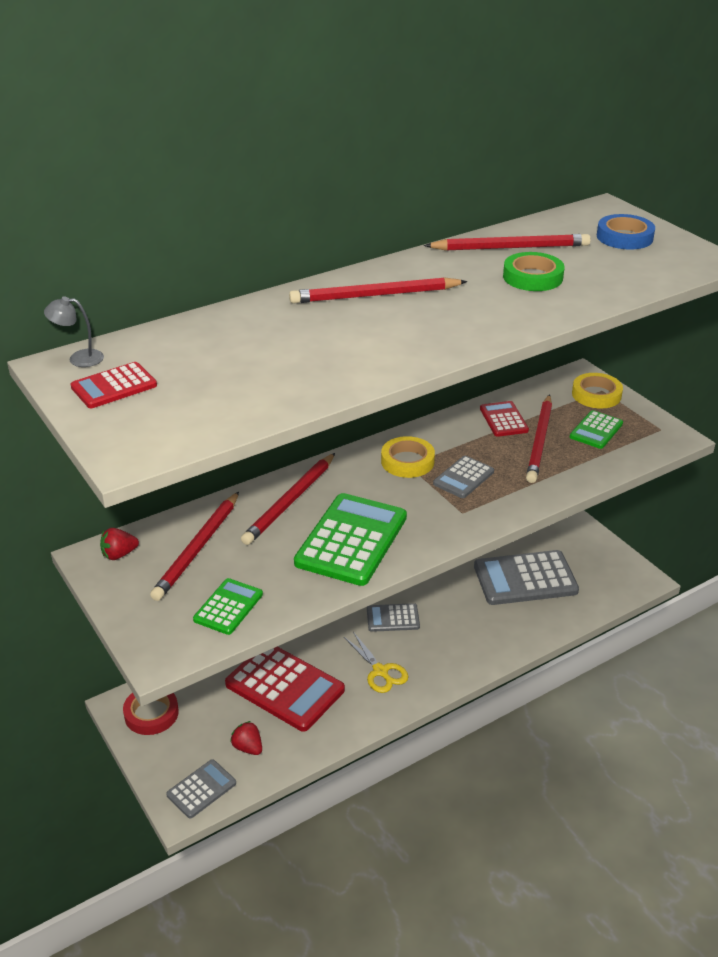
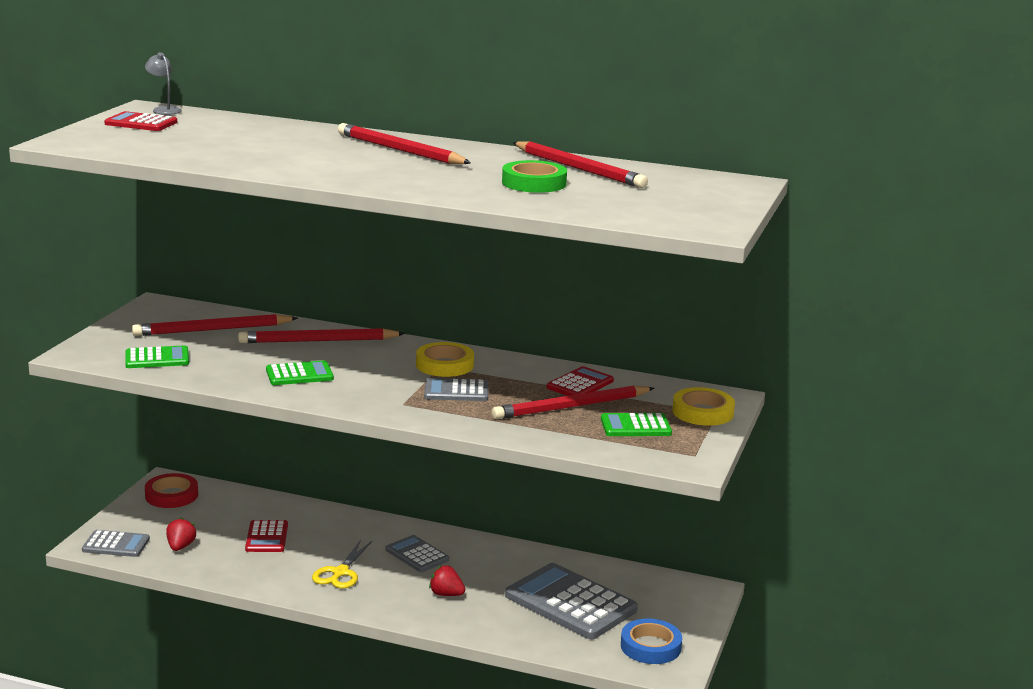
camera: 50 degrees right, 15 degrees down
(119, 554) = (170, 310): red strawberry -> red strawberry (446, 594)
(285, 687) = (267, 537): red calculator -> red calculator, size x0.53
(351, 540) = (299, 374): green calculator -> green calculator, size x0.53
(624, 237) = (691, 197): blue tape -> blue tape (650, 646)

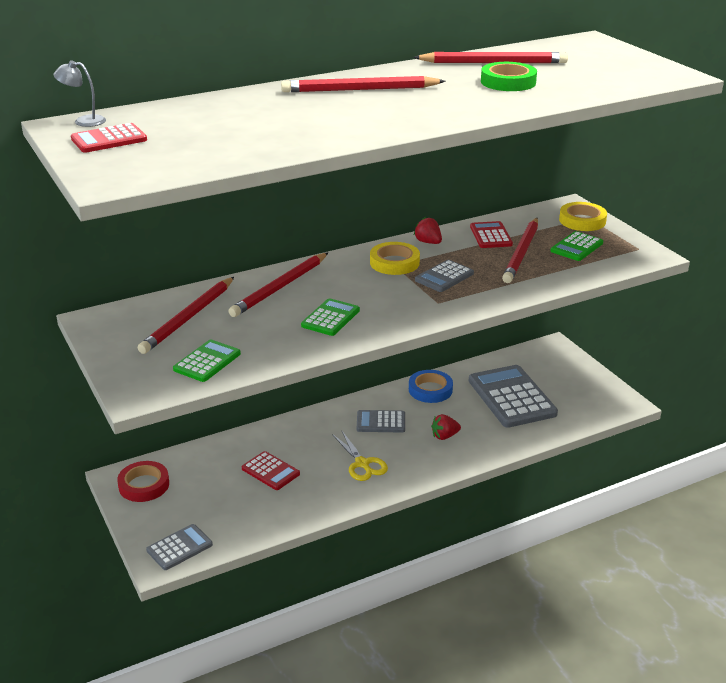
camera: 45 degrees left, 10 degrees up
(180, 547) = (228, 517): red strawberry -> red strawberry (428, 242)
(570, 603) = (511, 397): grey calculator -> grey calculator turned 75 degrees clockwise
(650, 646) = (591, 396): blue tape -> blue tape (430, 390)

